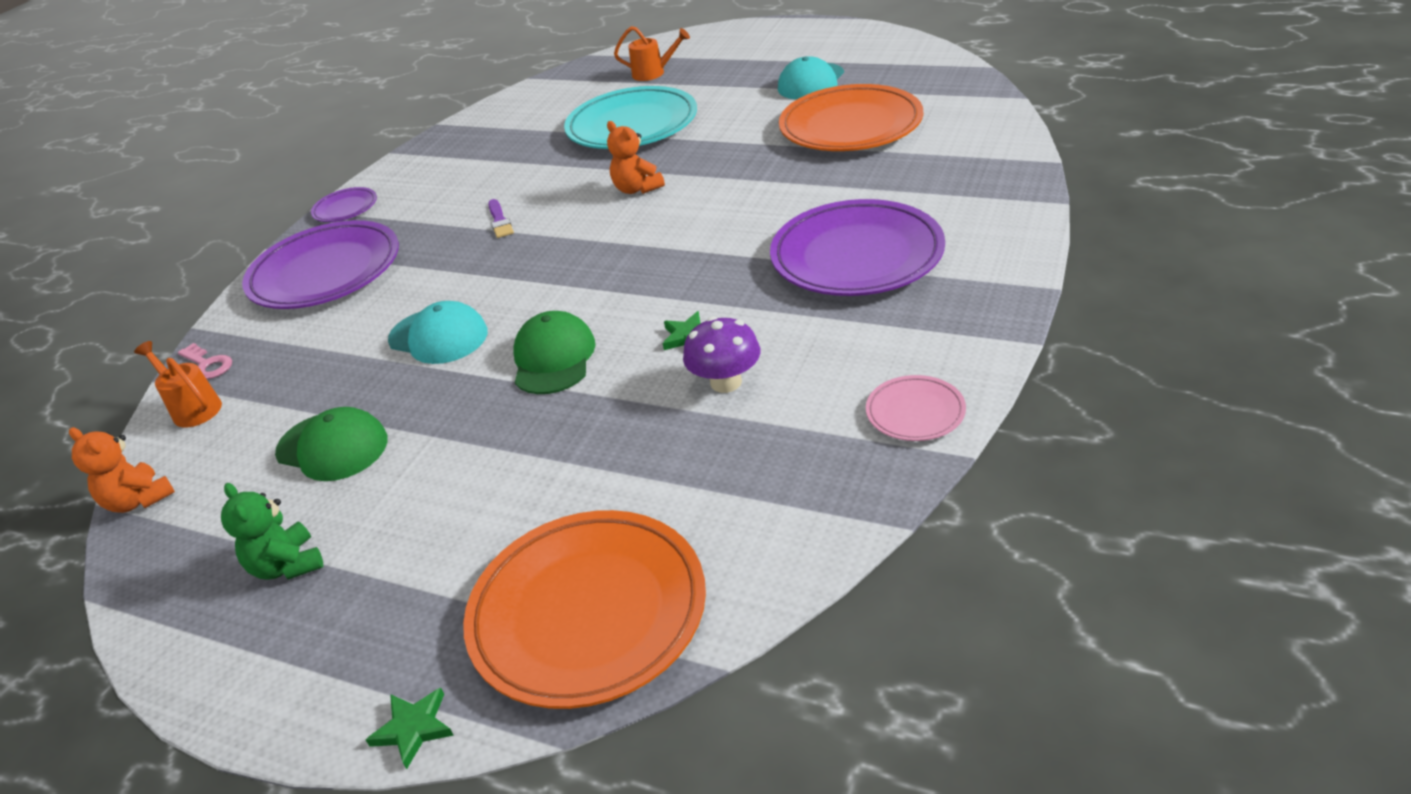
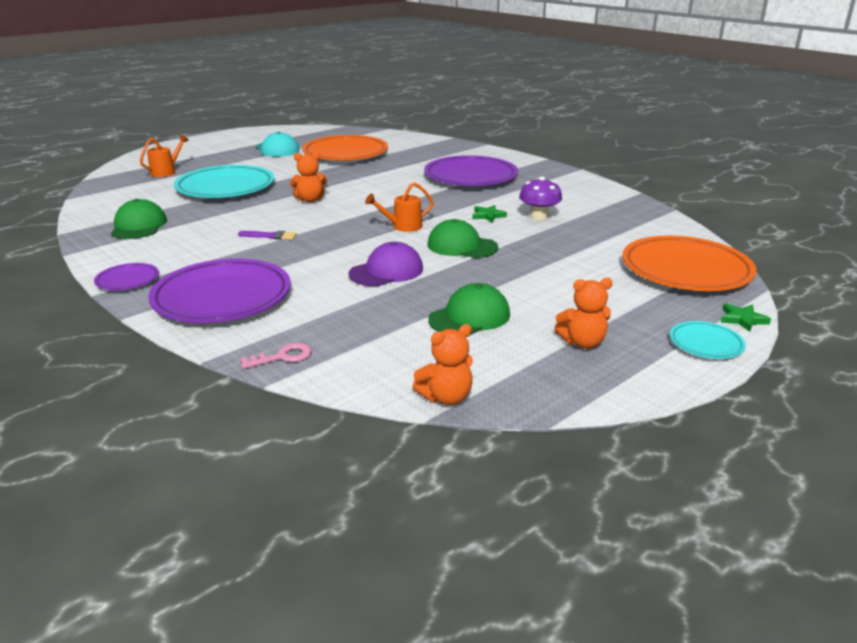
camera: 70 degrees left, 10 degrees down
(193, 408) = (342, 367): orange watering can -> orange watering can (402, 226)
(287, 565) = (582, 342): green teddy bear -> orange teddy bear
(313, 697) = (706, 344): none -> turquoise plate
(438, 336) = (386, 271): turquoise cap -> purple cap
(480, 144) = (139, 226): none -> green cap
(915, 413) = (604, 193): pink plate -> none

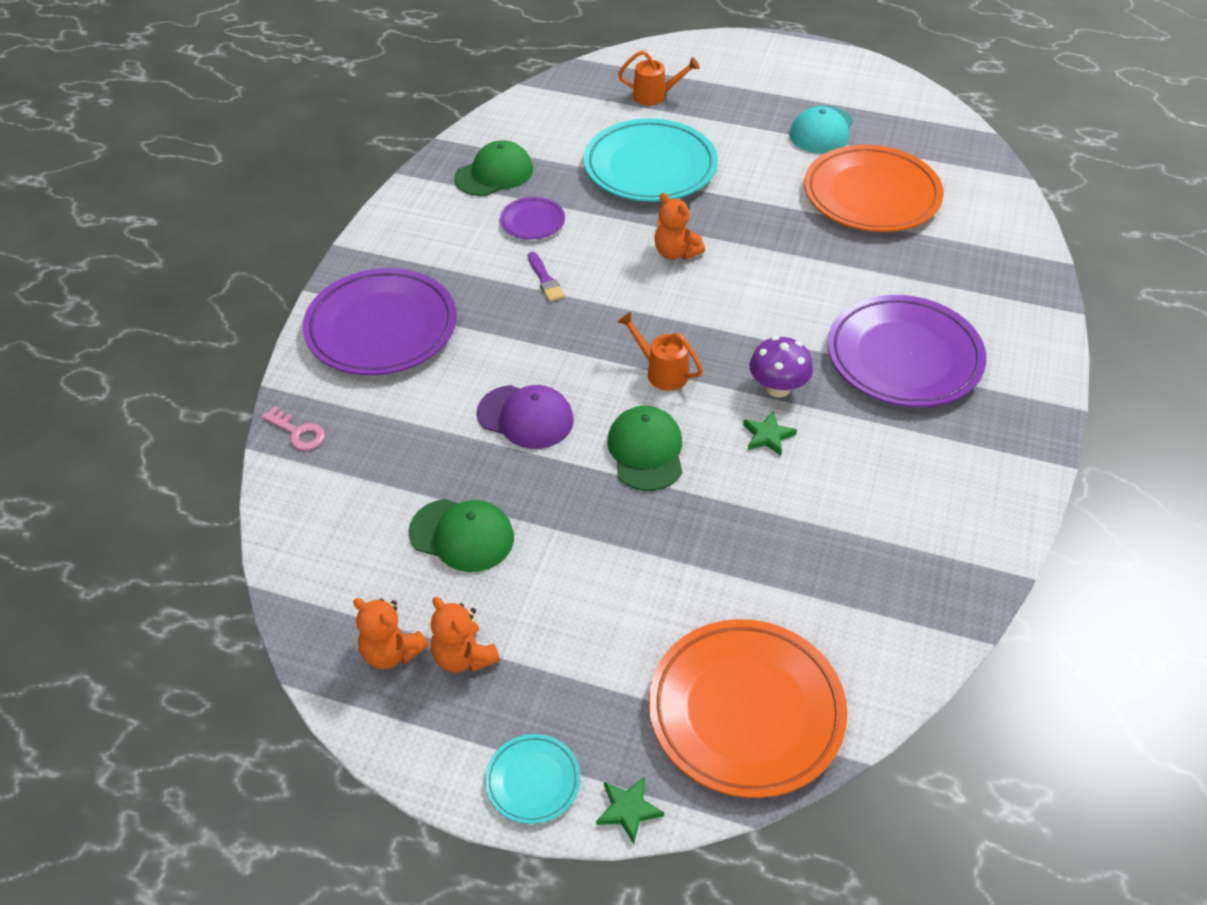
camera: 60 degrees right, 20 degrees up
(127, 280) = (373, 246): purple plate -> purple plate (532, 222)
(446, 397) = (291, 583): orange teddy bear -> orange teddy bear (391, 652)
(539, 216) = (812, 489): purple mushroom -> purple mushroom (778, 388)

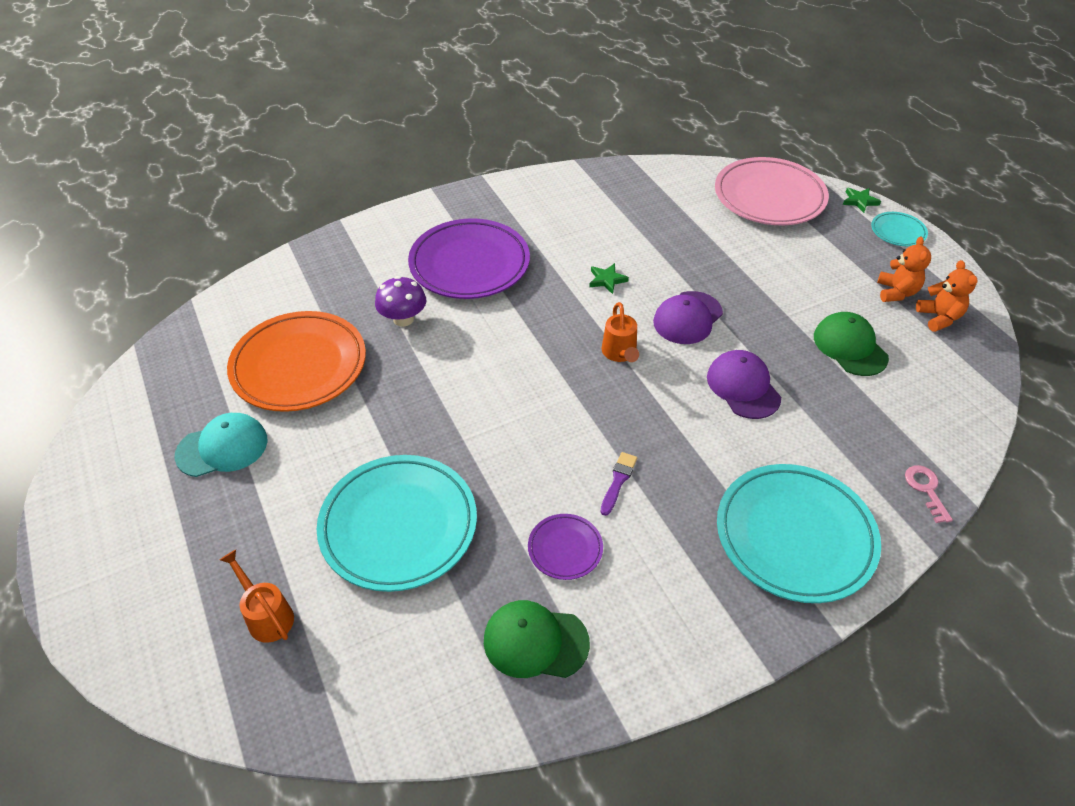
camera: 135 degrees left, 0 degrees up
(381, 328) = (794, 536): purple plate -> turquoise plate
(646, 451) = (687, 318): green cap -> purple cap
(675, 253) = (495, 428): orange teddy bear -> none
(746, 711) = (769, 197): orange plate -> pink plate
(778, 388) = (564, 298): purple mushroom -> purple mushroom (403, 319)

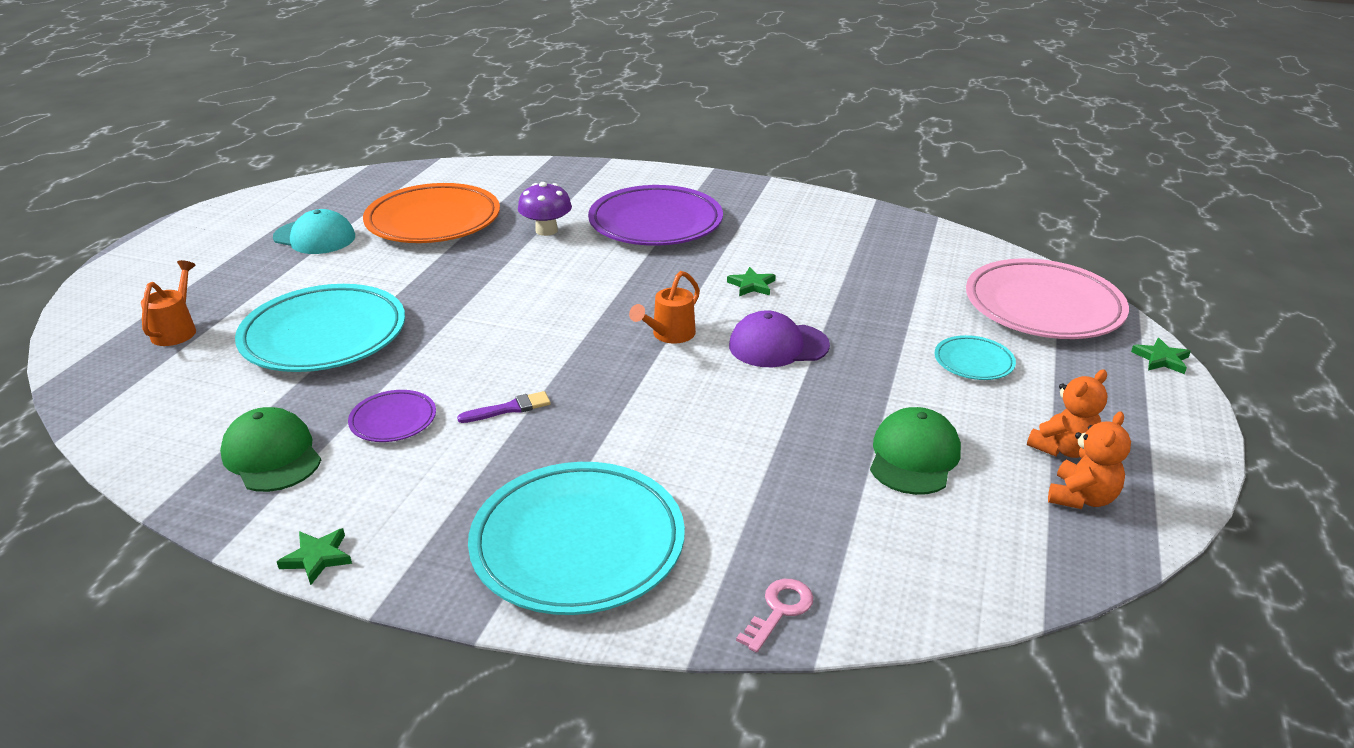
camera: 45 degrees right, 15 degrees down
(687, 676) = (317, 558): none -> green star
(743, 387) = (737, 418): purple cap -> none
(898, 232) = (1167, 405): turquoise plate -> turquoise plate (973, 362)

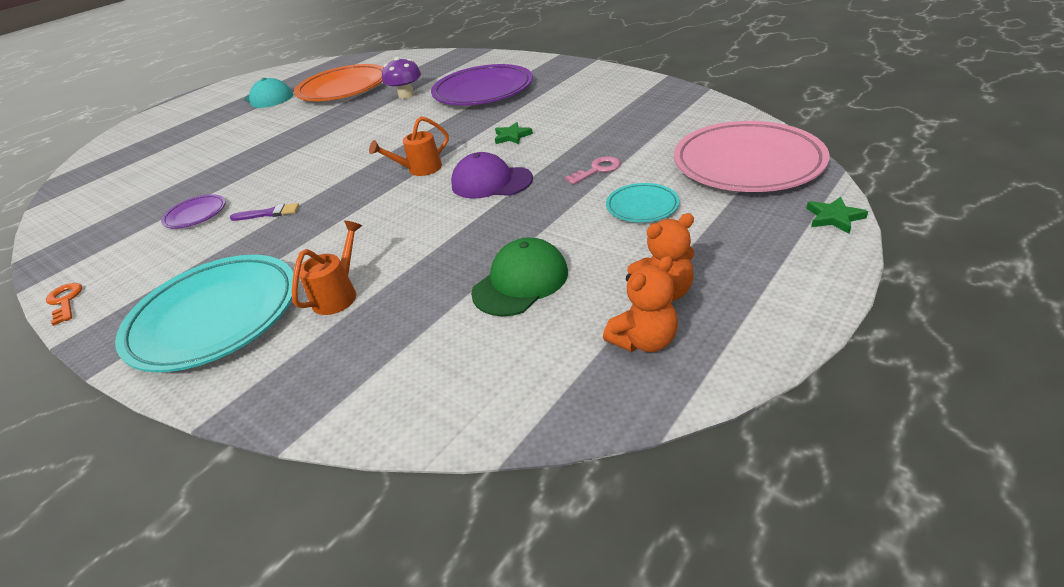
camera: 25 degrees right, 5 degrees up
(177, 330) = (145, 150): orange watering can -> orange watering can (339, 294)
(272, 455) = (111, 230): green cap -> none
(317, 558) = (65, 301): green star -> orange key
(324, 336) = (213, 158): turquoise plate -> none
(779, 610) = (297, 397): pink key -> pink key (597, 170)

